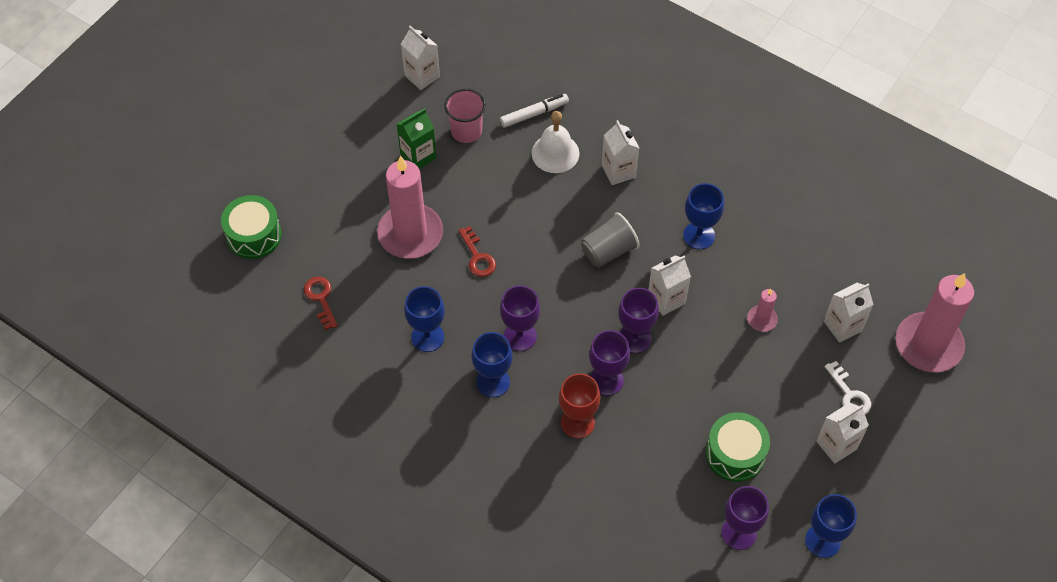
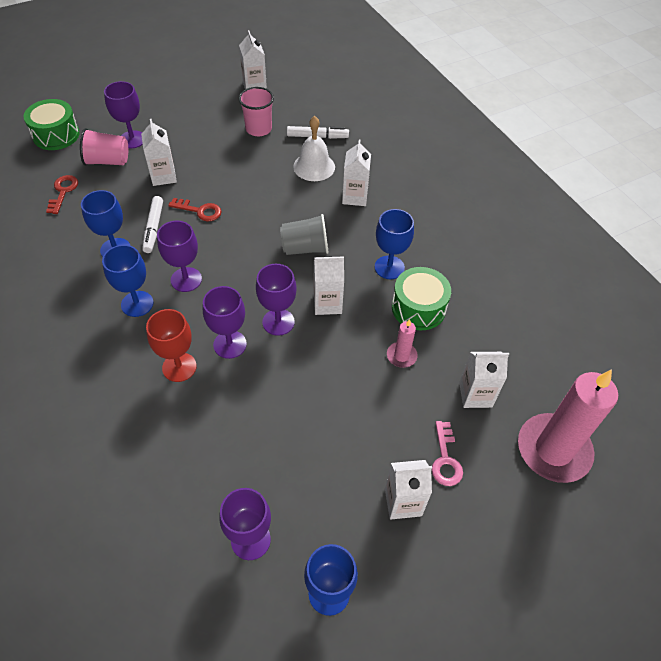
camera: 25 degrees right, 5 degrees down
(337, 242) = (108, 161): none -> pink cup
(342, 204) = (132, 139): none -> purple goblet
(410, 234) = (163, 176): pink candle -> white carton
(418, 156) = (211, 131): green carton -> none
(446, 297) = (153, 228): none -> white marker
(477, 257) = (200, 211): red key -> red key turned 75 degrees counterclockwise
(735, 454) = (298, 461): green drum -> green drum (418, 308)
(849, 394) = (445, 459): white key -> pink key

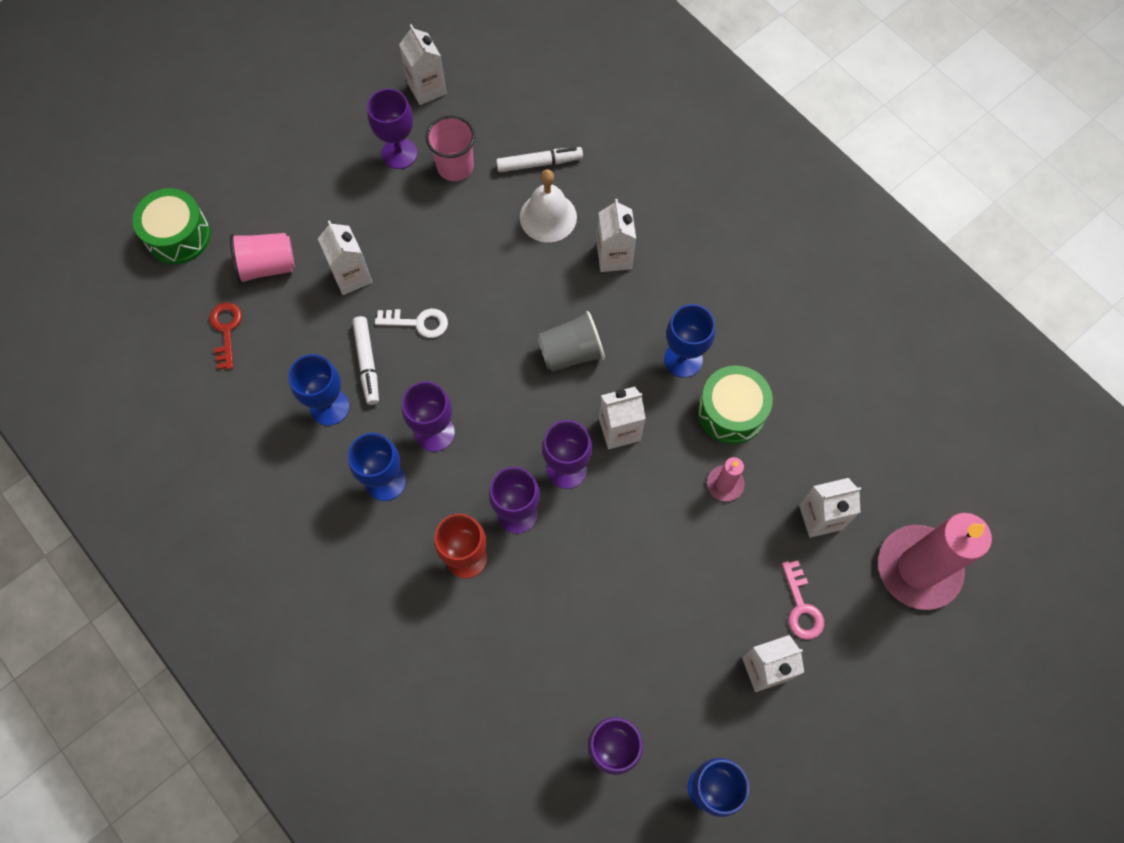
camera: 10 degrees left, 15 degrees up
(132, 139) = (287, 221): purple goblet -> purple goblet (399, 153)
(200, 211) = (418, 323): red key -> white key

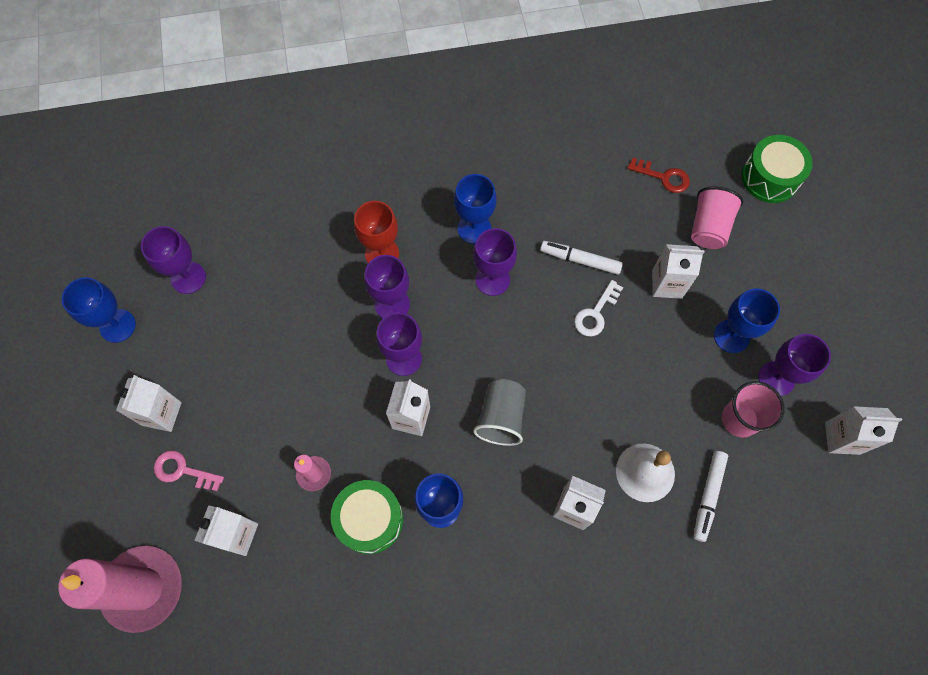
camera: 120 degrees right, 0 degrees up
(329, 407) = (557, 218): blue goblet -> blue goblet (731, 336)

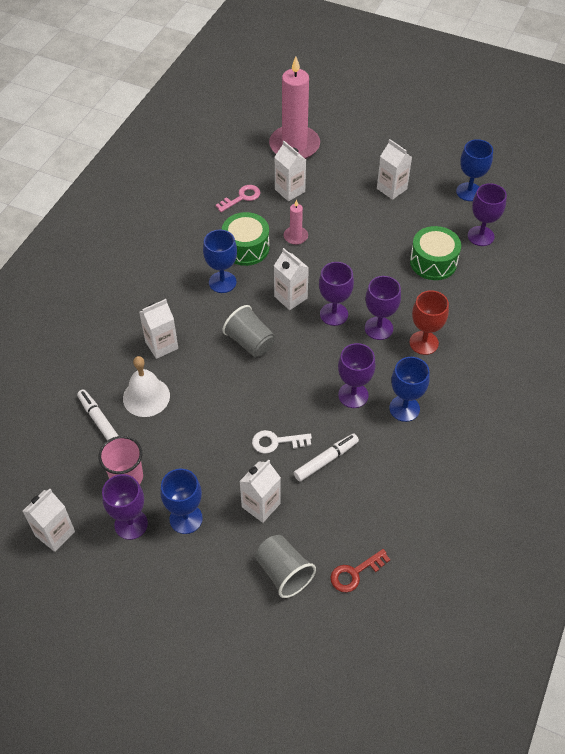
camera: 125 degrees right, 15 degrees down
(183, 471) = (347, 184): pink key -> pink key (242, 197)
(595, 313) = (276, 442): white key -> white key turned 75 degrees counterclockwise
(708, 227) = (284, 572): pink cup -> grey cup
(770, 178) = (291, 663): green drum -> green drum (433, 262)

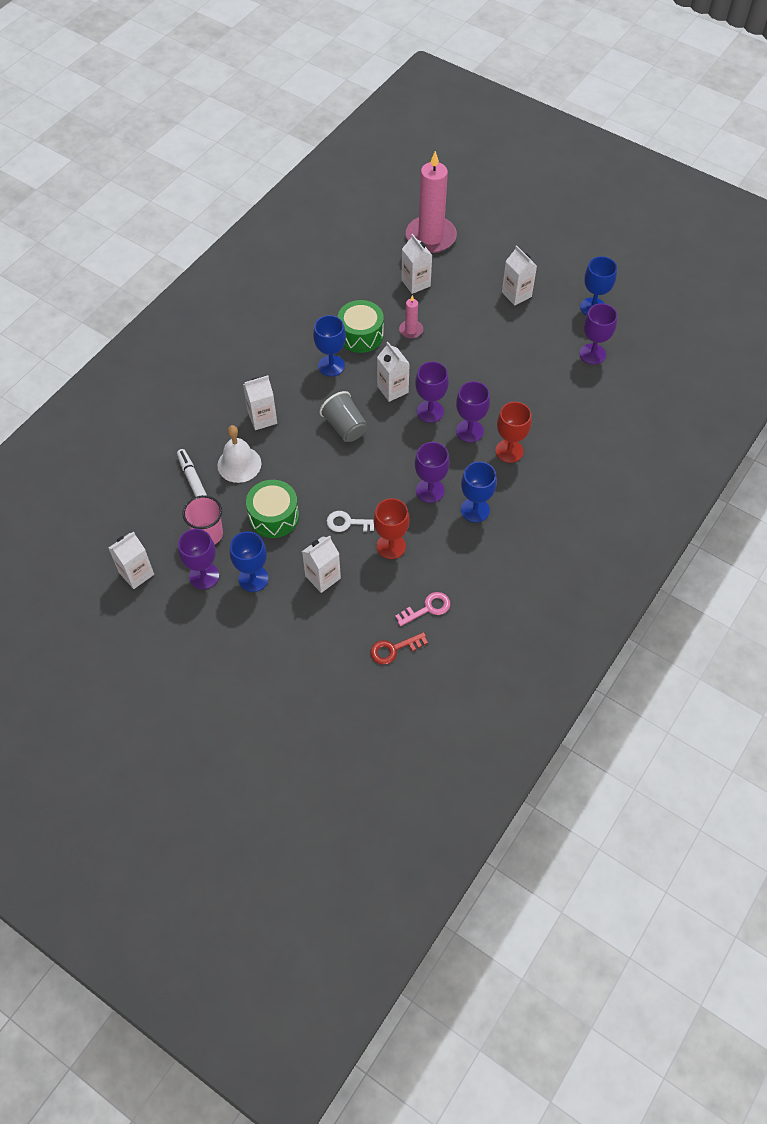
camera: 10 degrees right, 5 degrees up
(242, 197) = (367, 284): pink key -> pink key (427, 608)
(284, 572) = (330, 639): grey cup -> none
(326, 460) = (391, 546): white marker -> red goblet
(433, 262) = (538, 374): green drum -> green drum (274, 516)

